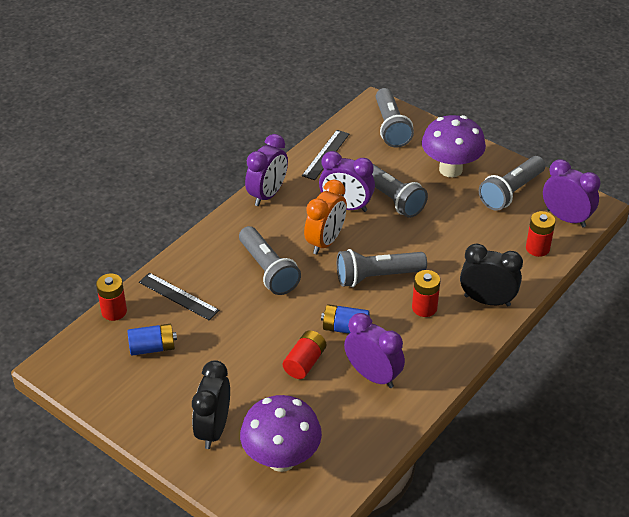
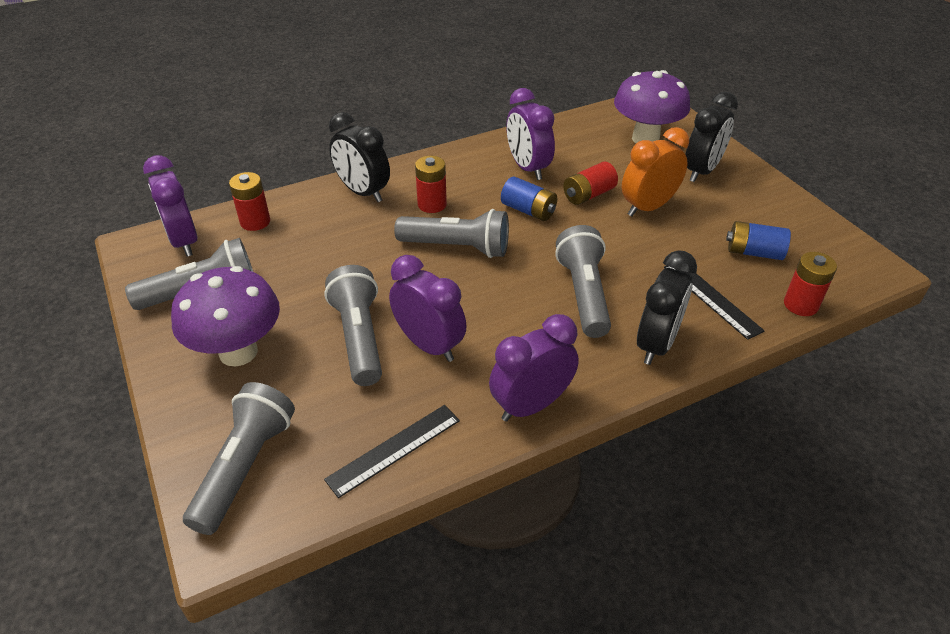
camera: 155 degrees left, 0 degrees up
(207, 251) = (656, 344): none -> black clock
(325, 242) = (490, 306): orange clock -> orange clock (648, 207)

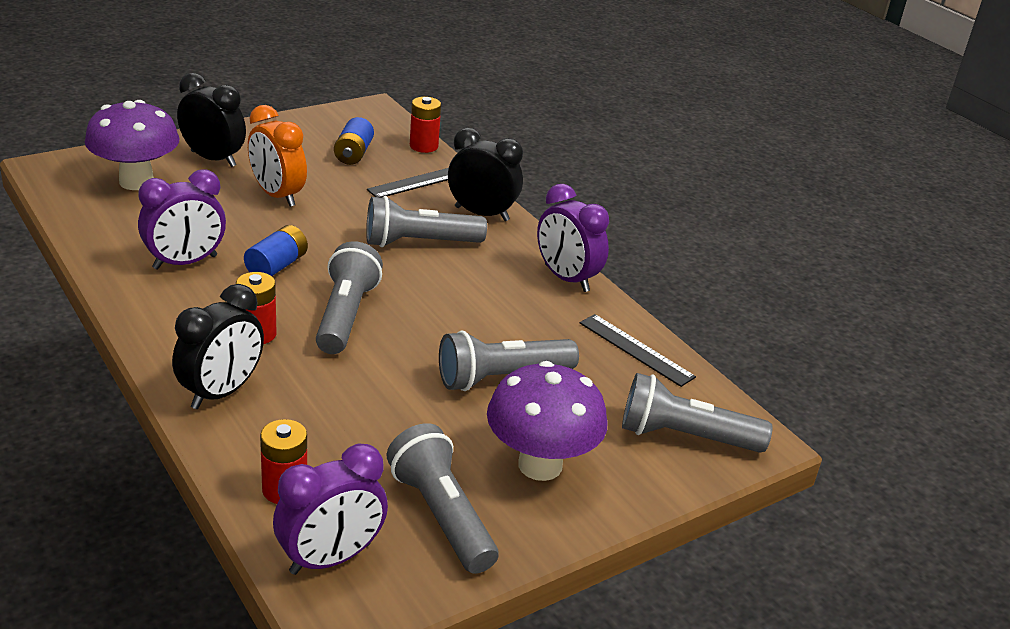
camera: 100 degrees left, 10 degrees down
(429, 345) = (504, 332): purple clock -> none
(588, 195) = (249, 227): red battery -> none

